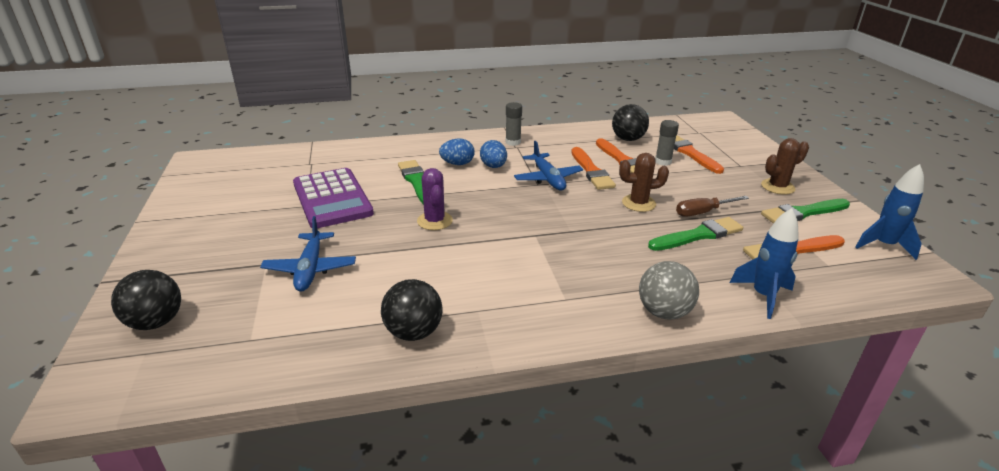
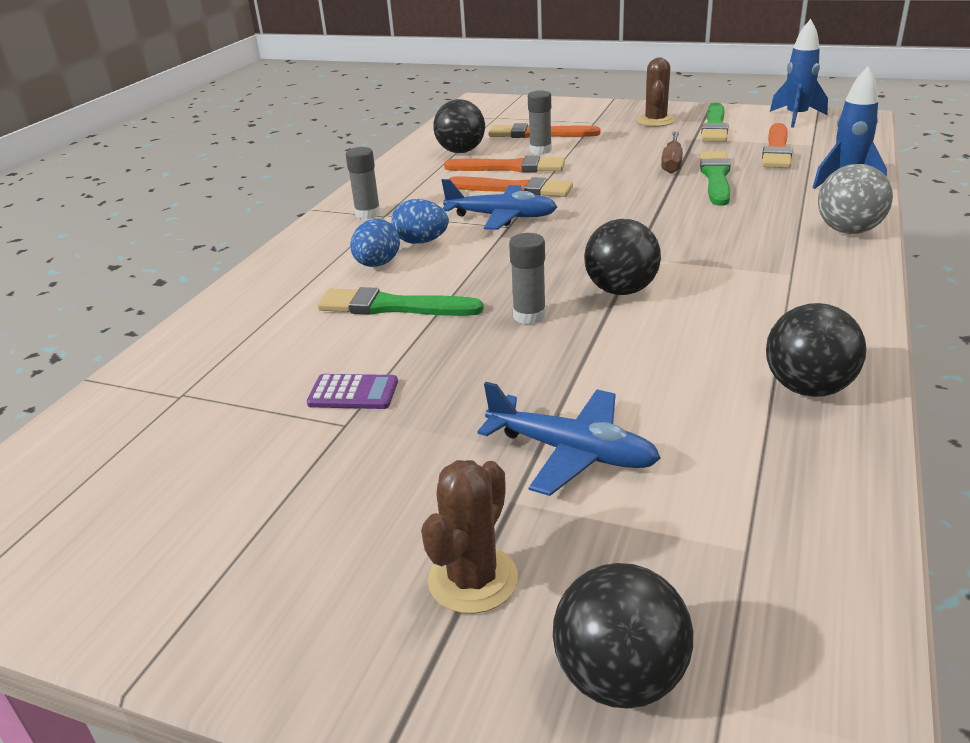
camera: 55 degrees left, 0 degrees up
(332, 199) = (353, 393): purple calculator -> purple calculator, size x0.42
(434, 221) = (529, 316): purple cactus -> grey glue stick
(487, 241) = (621, 290): none -> black ball
(638, 203) = (620, 185): brown cactus -> brown cactus (473, 579)

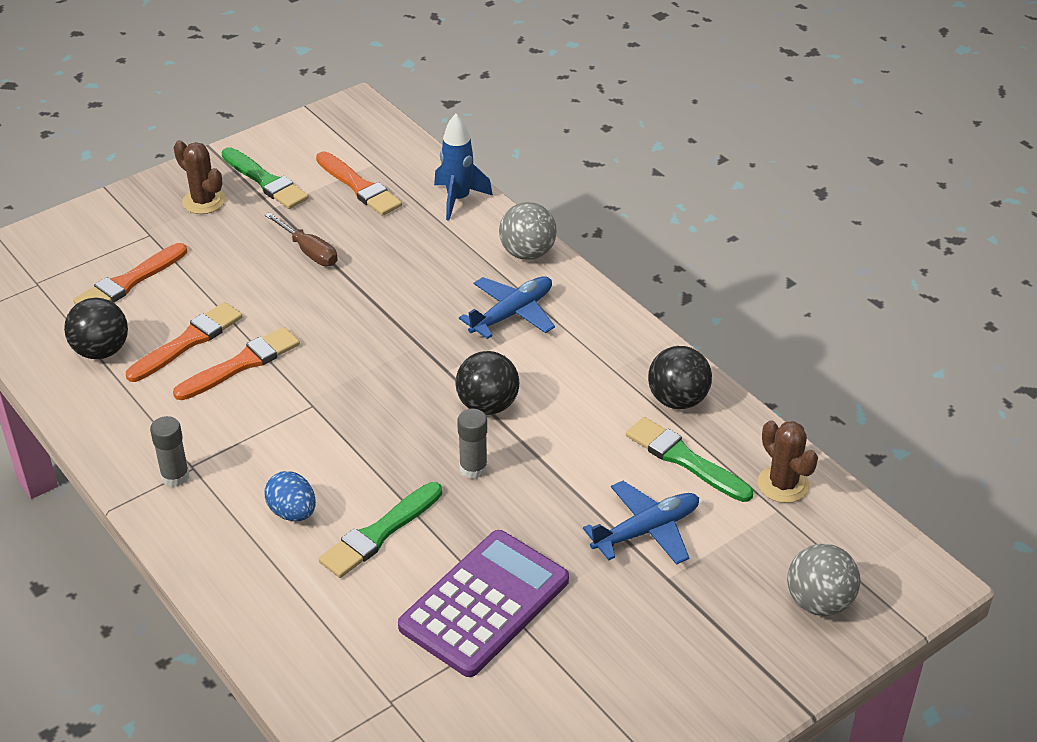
camera: 60 degrees left, 10 degrees up
(353, 393) = (484, 604): purple calculator -> purple calculator, size x2.37
(421, 242) = (280, 468): blue egg -> none
(473, 579) = (716, 624): brown cactus -> brown cactus (783, 484)
(501, 217) = (290, 400): blue plane -> blue plane (512, 314)
(540, 150) = (173, 303): grey glue stick -> none
(620, 678) = (819, 602): black ball -> grey ball
(716, 177) = (367, 249): green brush -> green brush (684, 459)
(796, 117) = (311, 132): blue rocket -> none

